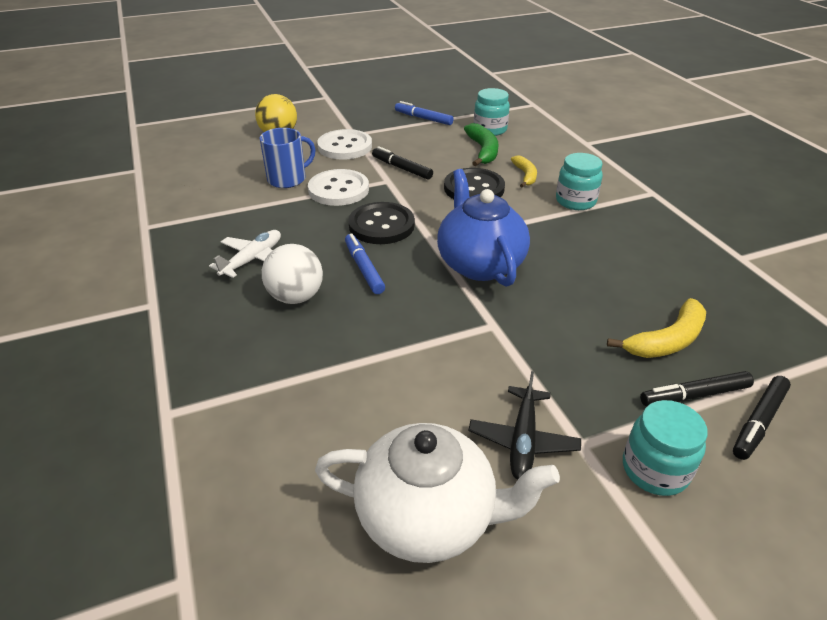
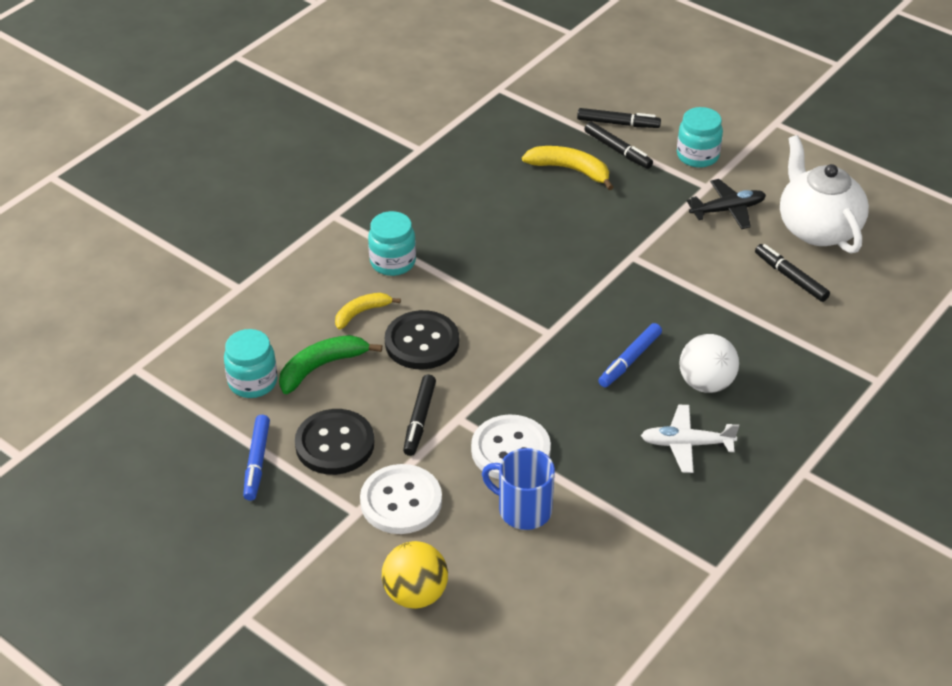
camera: 120 degrees left, 5 degrees up
(366, 432) = (790, 277): none -> black marker
(381, 225) = (552, 381): black button -> black button (335, 444)
(479, 264) = (558, 291): blue teapot -> none

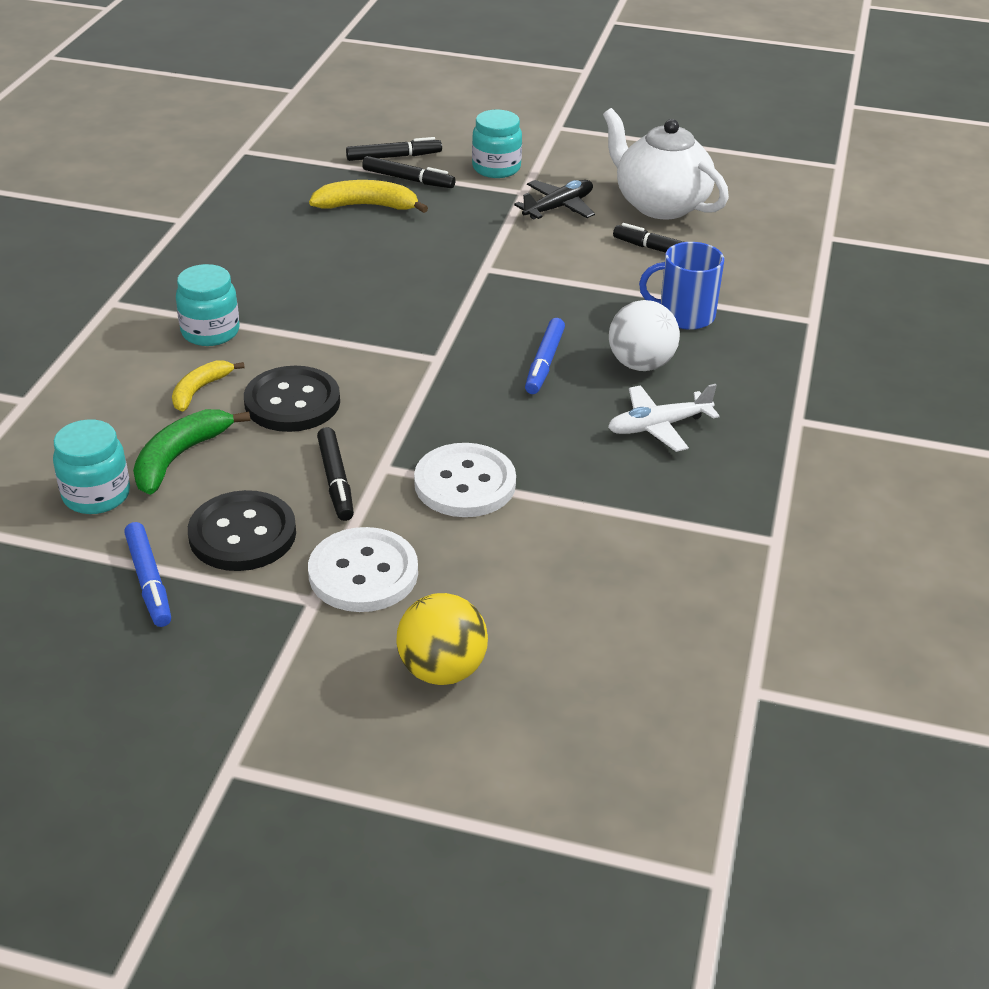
camera: 25 degrees left, 5 degrees down
(523, 509) = (518, 540): blue mug -> blue mug (684, 315)

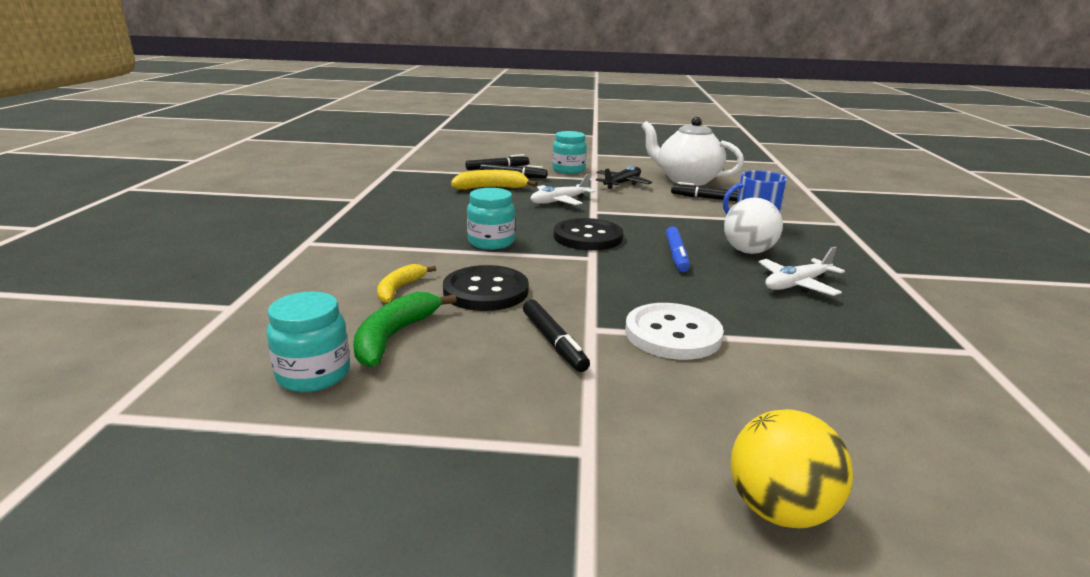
camera: 10 degrees left, 15 degrees down
(149, 581) = (390, 451): blue marker -> none
(210, 332) = (397, 254): turquoise jar -> turquoise jar (491, 242)
(242, 534) = (481, 394): black button -> black button (588, 237)
(363, 573) = (625, 417): white button -> none
(448, 243) = (559, 201): none -> white plane

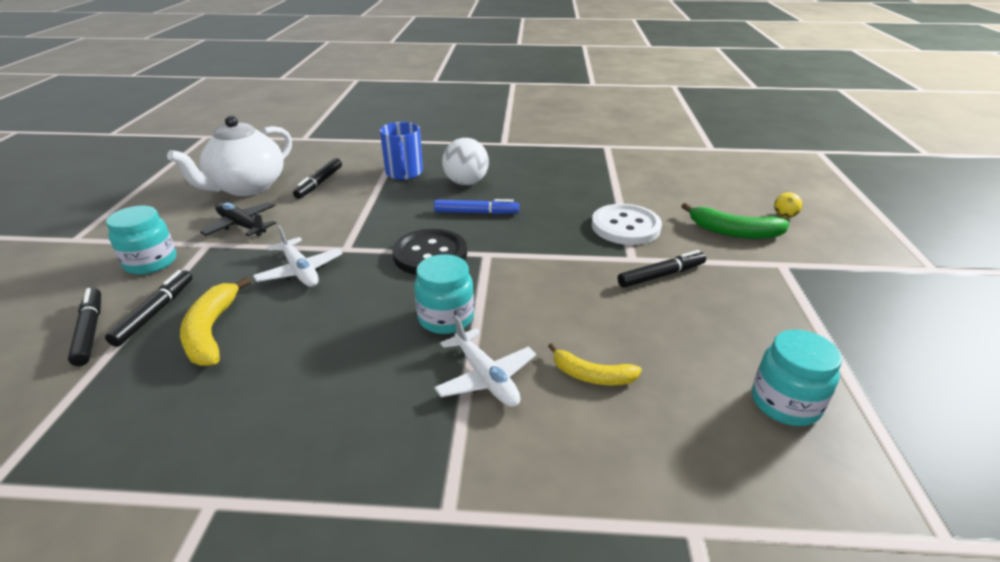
camera: 90 degrees left, 10 degrees up
(394, 337) = (694, 362): green banana -> green banana (734, 232)
(486, 291) = (580, 314): black button -> none
(779, 510) = (784, 216): yellow ball -> yellow ball, size x0.49
(797, 284) = (529, 175): white plane -> white plane (486, 378)

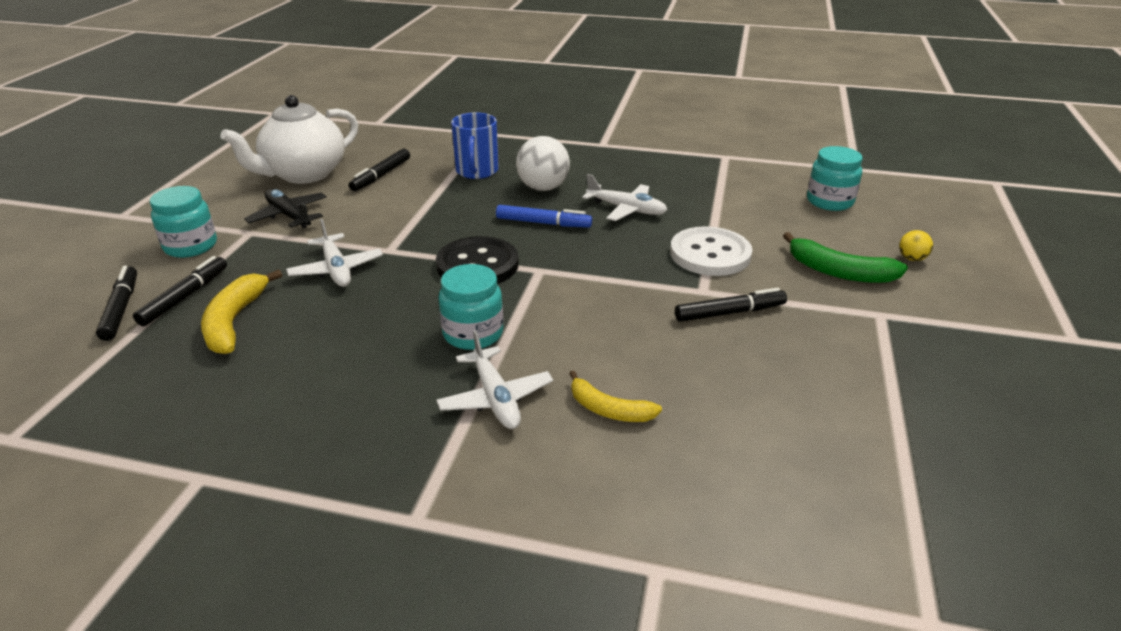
camera: 10 degrees right, 0 degrees up
(543, 195) = (626, 209): none -> white plane
(785, 403) = (813, 463): turquoise jar -> turquoise jar (829, 201)

